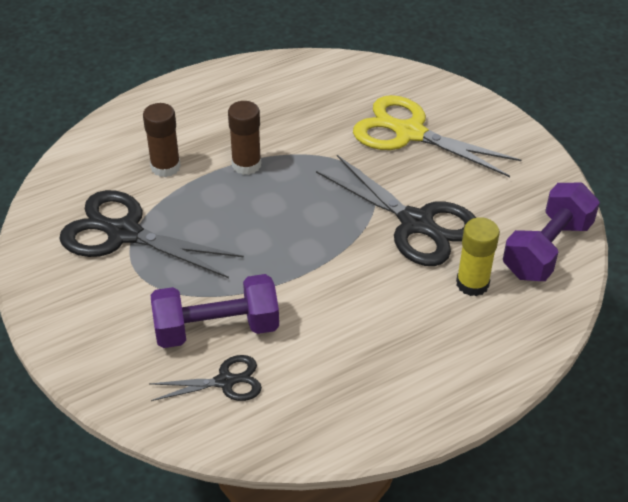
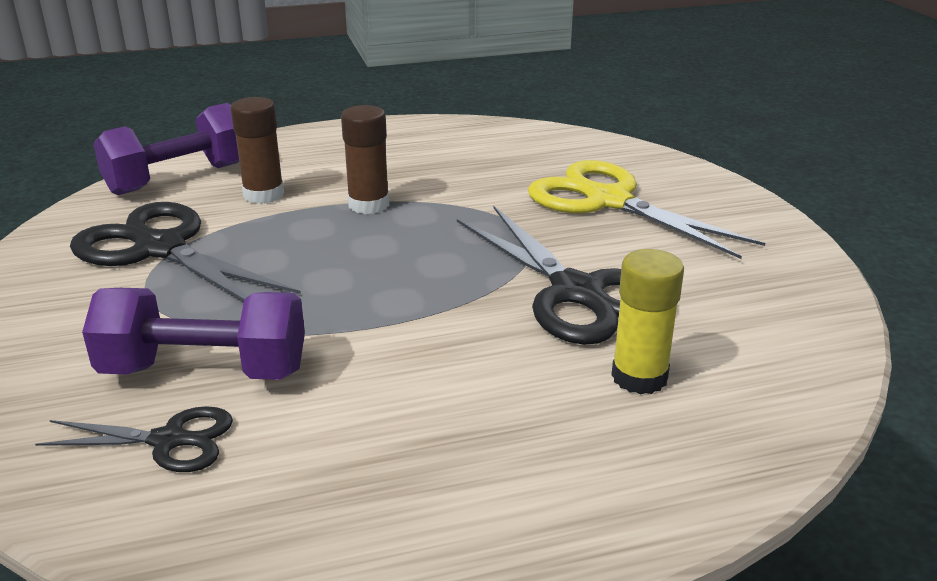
camera: 15 degrees right, 15 degrees down
(547, 249) = (781, 352): purple dumbbell -> purple dumbbell (179, 178)

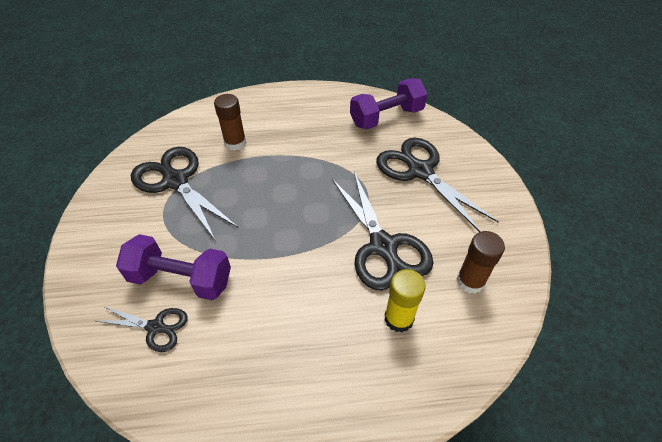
camera: 10 degrees right, 20 degrees up
(179, 178) = (194, 124): purple dumbbell -> purple dumbbell (386, 117)
(368, 205) = (288, 158): brown glue stick -> brown glue stick (470, 281)
(608, 201) = (420, 171): yellow scissors -> black scissors

